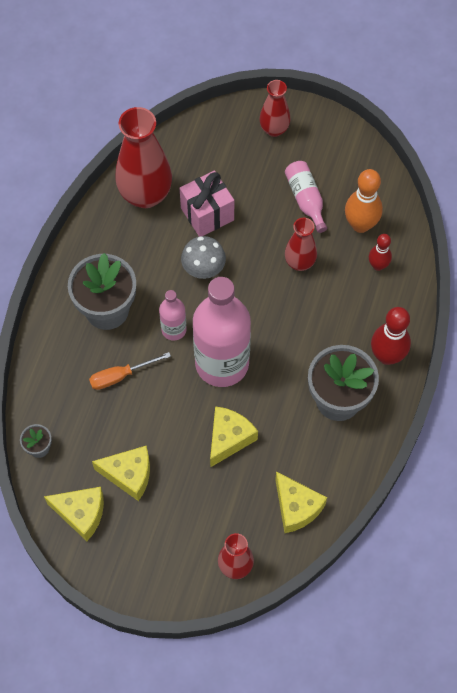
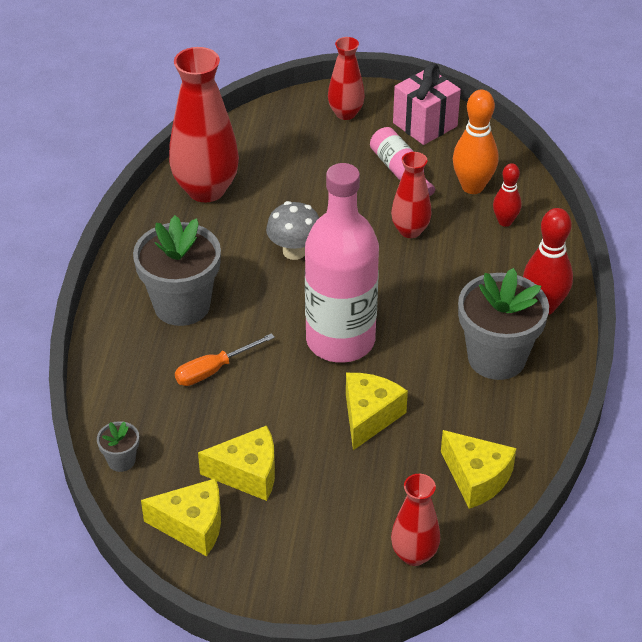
camera: 10 degrees left, 20 degrees down
(174, 329) = (271, 314): pink bottle -> none
(207, 214) = (285, 198): pink gift -> pink gift (425, 124)

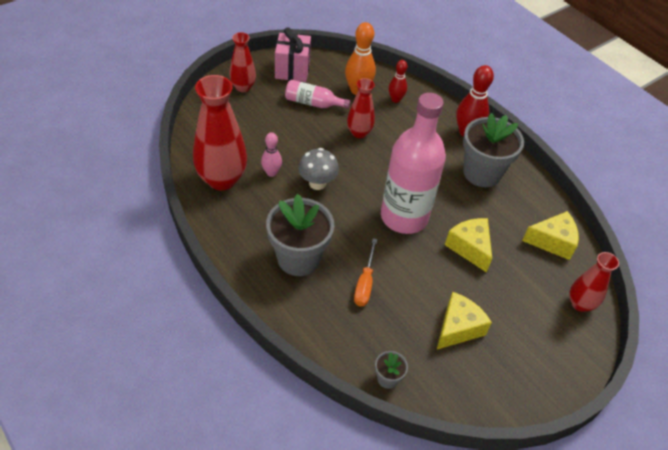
camera: 50 degrees left, 5 degrees up
(192, 525) = (471, 382): yellow cheese -> none
(262, 213) = (271, 173): none -> pink bowling pin

